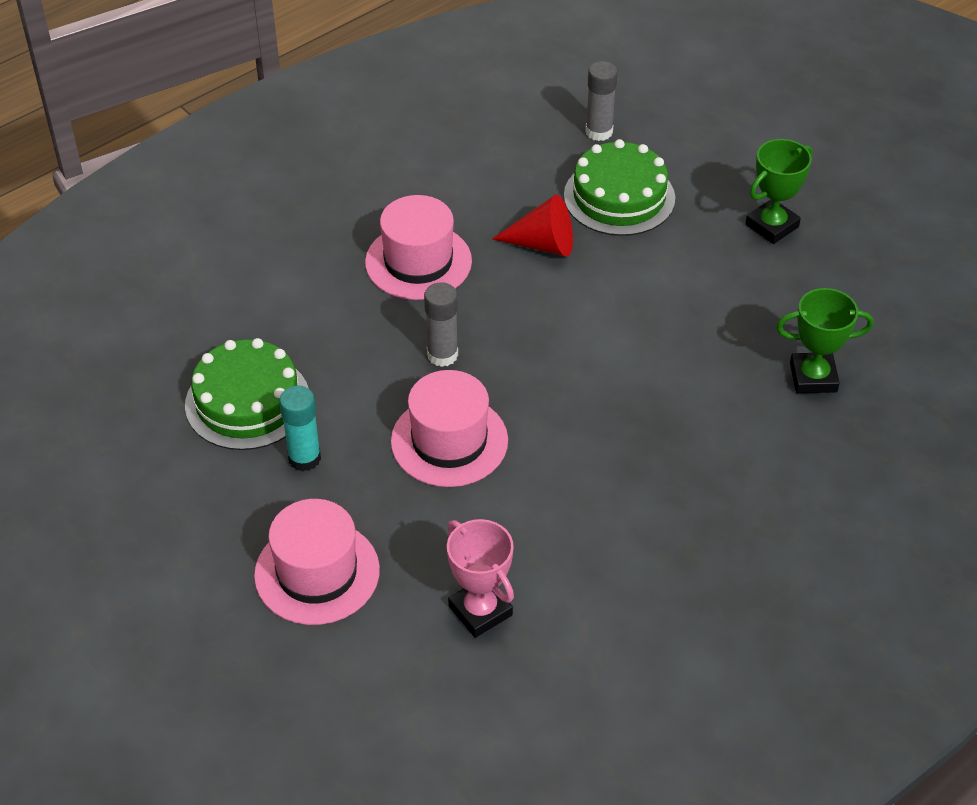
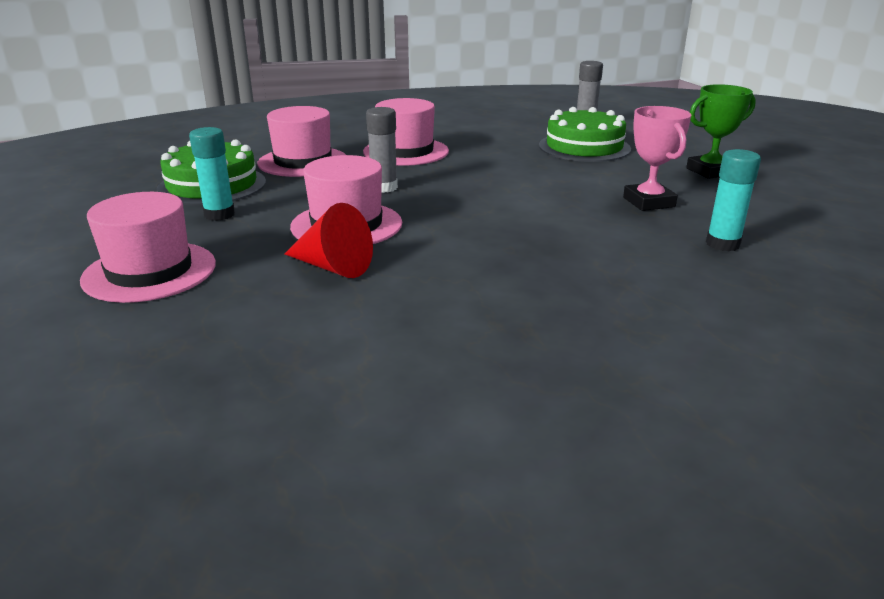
camera: 20 degrees right, 20 degrees down
(312, 319) = (303, 162): none -> pink hat
(480, 611) = (268, 324): pink trophy -> pink trophy (648, 202)
(543, 244) = (508, 156): red cone -> red cone (332, 267)
(813, 377) = (722, 244): green trophy -> turquoise glue stick

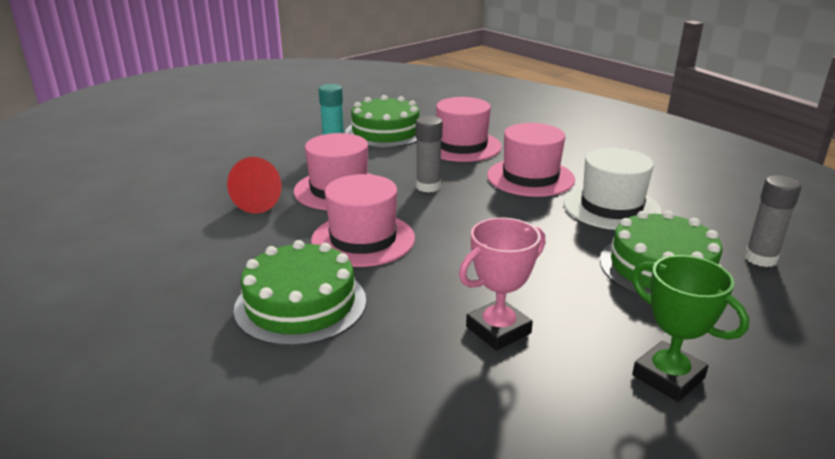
camera: 70 degrees right, 0 degrees up
(150, 271) = (238, 153): pink hat -> pink hat (363, 239)
(485, 140) = (611, 207): none -> white hat
(584, 266) = (300, 304): none -> green cake
(722, 244) = (397, 392): turquoise glue stick -> none

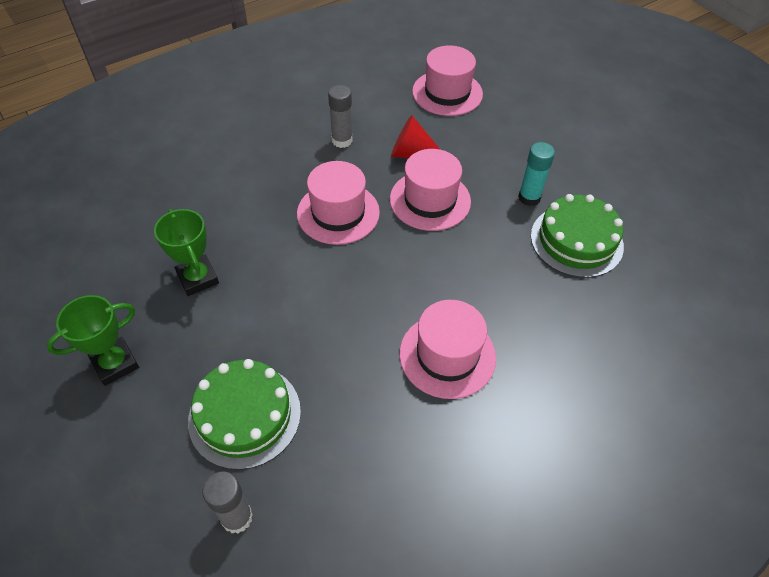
camera: 95 degrees right, 25 degrees up
(300, 304) = (259, 179): green cake -> none
(428, 187) = (431, 264): grey glue stick -> grey glue stick (342, 140)
(462, 146) = (537, 306): pink hat -> pink hat (447, 93)
(498, 330) = (198, 278): pink trophy -> green trophy
(611, 207) = (367, 414): white hat -> none

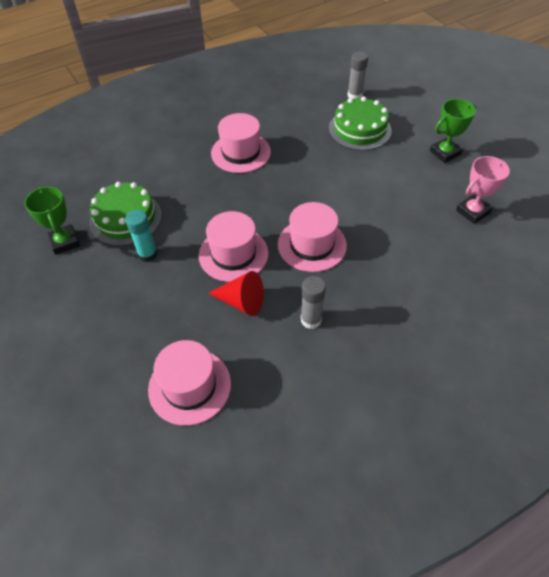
camera: 175 degrees left, 0 degrees up
(122, 261) = (472, 211): none -> pink trophy
(198, 278) = (411, 199): green trophy -> green trophy (64, 242)

